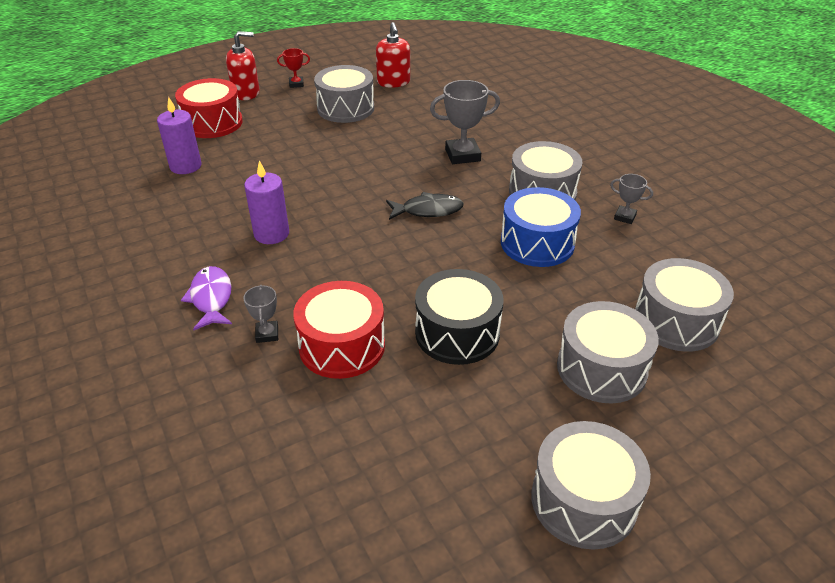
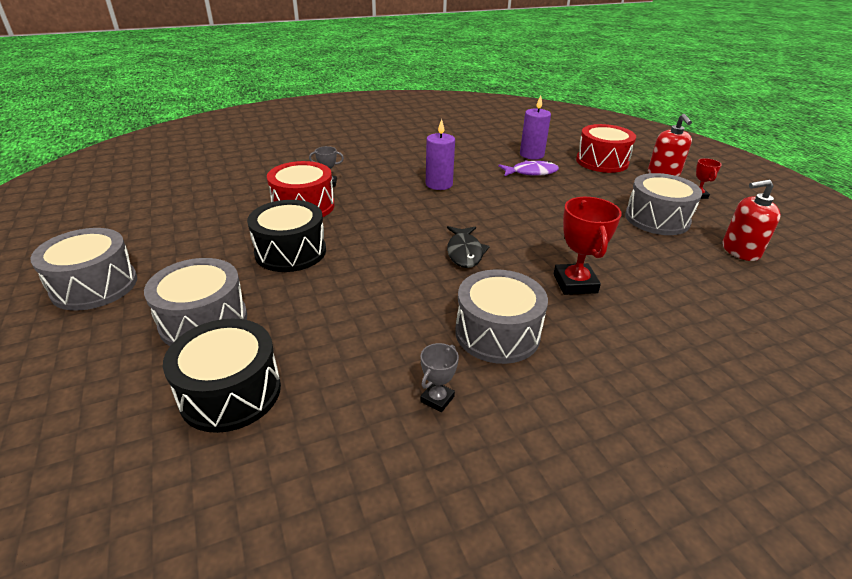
camera: 95 degrees right, 5 degrees down
(211, 298) = (372, 167): purple fish -> purple fish (531, 172)
(462, 155) = (575, 283): grey trophy -> red trophy
(537, 243) = (398, 313): blue drum -> none
(676, 321) = (230, 392): grey drum -> black drum

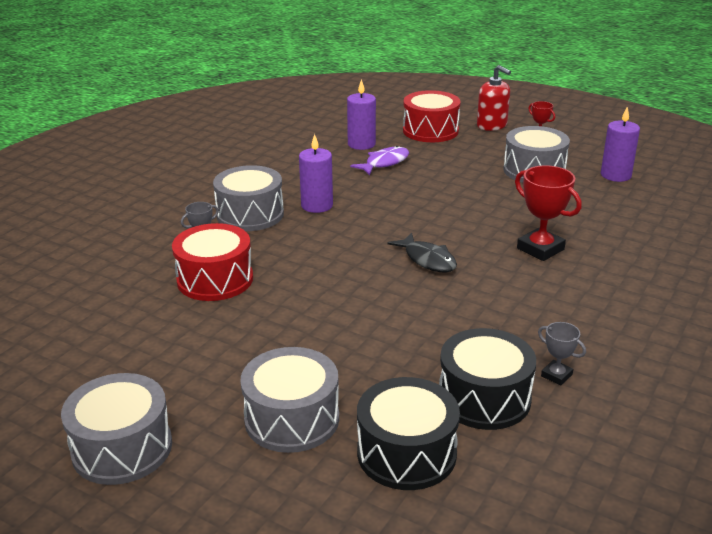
camera: 35 degrees left, 5 degrees down
(290, 252) = (274, 326): black drum -> black drum (484, 398)
(437, 399) = (556, 375): grey trophy -> grey trophy turned 45 degrees counterclockwise
(497, 333) = (535, 311): grey drum -> grey drum (250, 214)
(740, 250) = (615, 175): red soap dispenser -> purple candle

